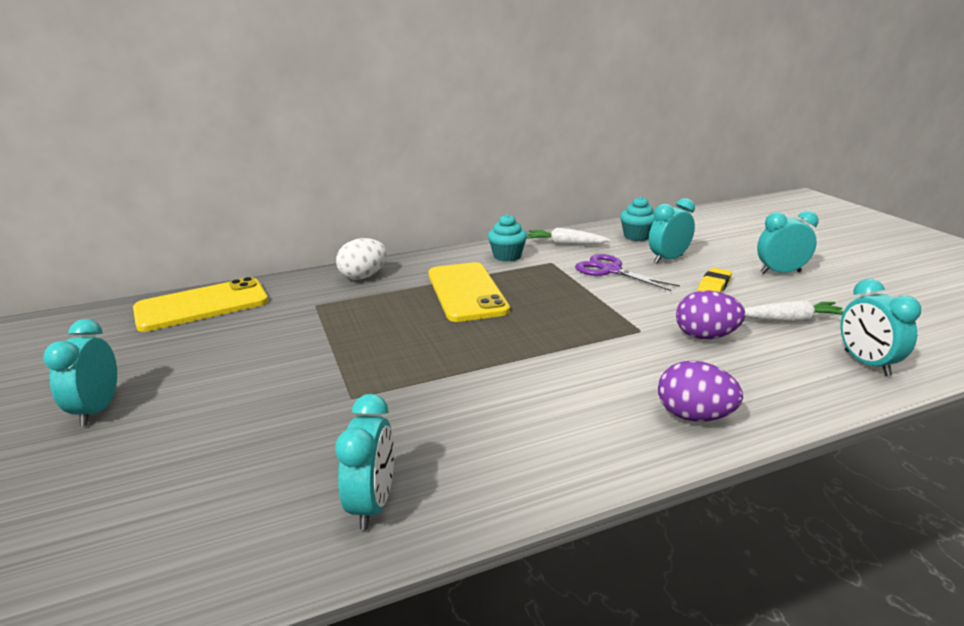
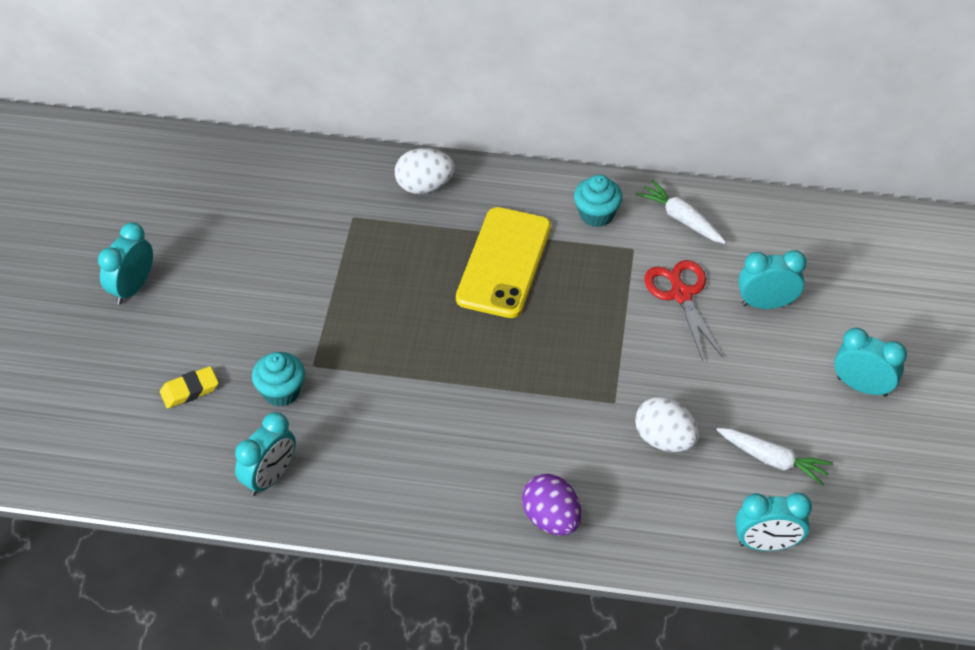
camera: 30 degrees right, 25 degrees up
(202, 305) = (255, 170): yellow phone -> none
(610, 270) = (680, 294): purple scissors -> red scissors
(637, 236) = (780, 241): turquoise cupcake -> turquoise cupcake (281, 391)
(705, 336) = (664, 439): purple egg -> white egg
(714, 285) = (762, 372): yellow eraser -> yellow eraser (189, 390)
(866, 363) = (766, 544): turquoise clock -> turquoise clock turned 105 degrees counterclockwise

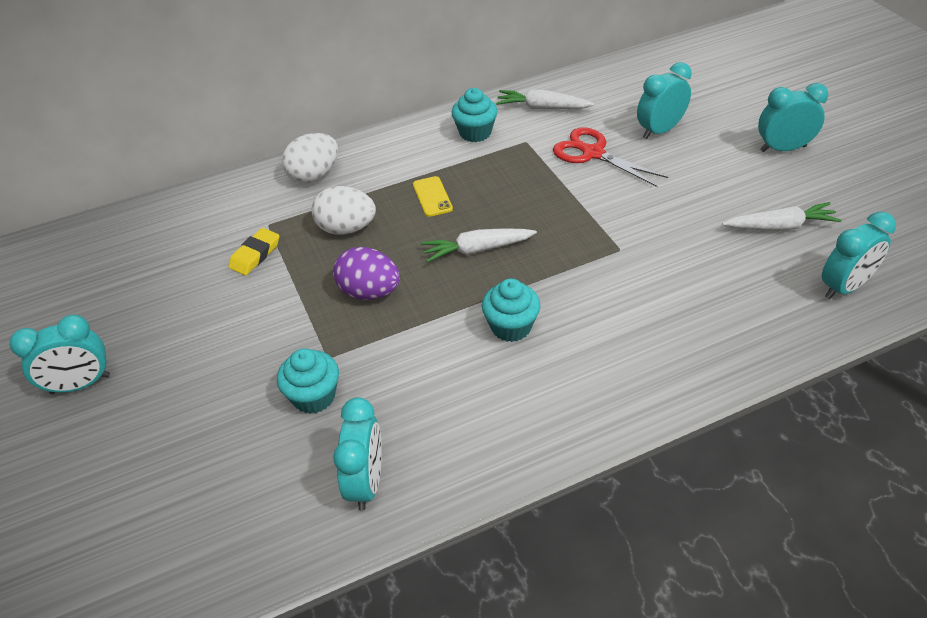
camera: 30 degrees left, 5 degrees down
(132, 288) = (80, 384): turquoise clock -> turquoise clock turned 105 degrees counterclockwise
(189, 390) = (214, 446): yellow eraser -> yellow eraser (255, 255)
(466, 419) = (511, 327): none -> turquoise cupcake
(498, 335) = (477, 250): none -> white carrot
(504, 263) = (432, 197): yellow phone -> yellow phone, size x0.43
(551, 519) = (662, 365): purple egg -> purple egg (369, 292)
(664, 439) = (686, 255): white egg -> white egg (346, 228)

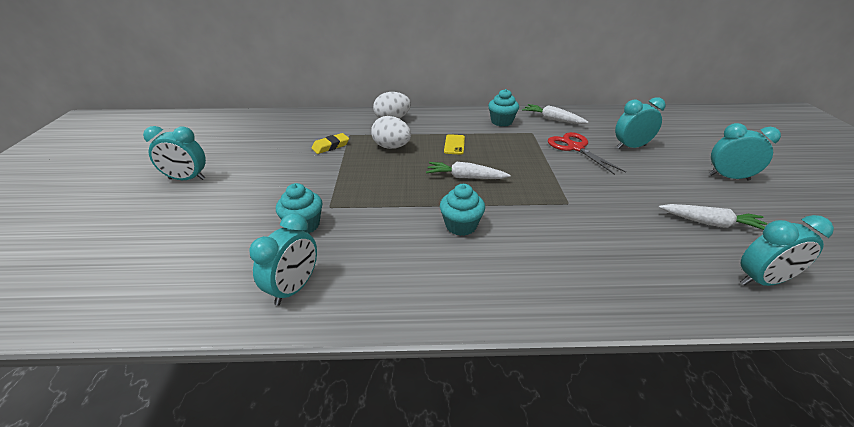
camera: 20 degrees right, 10 degrees down
(369, 292) = (381, 181): purple egg -> none

